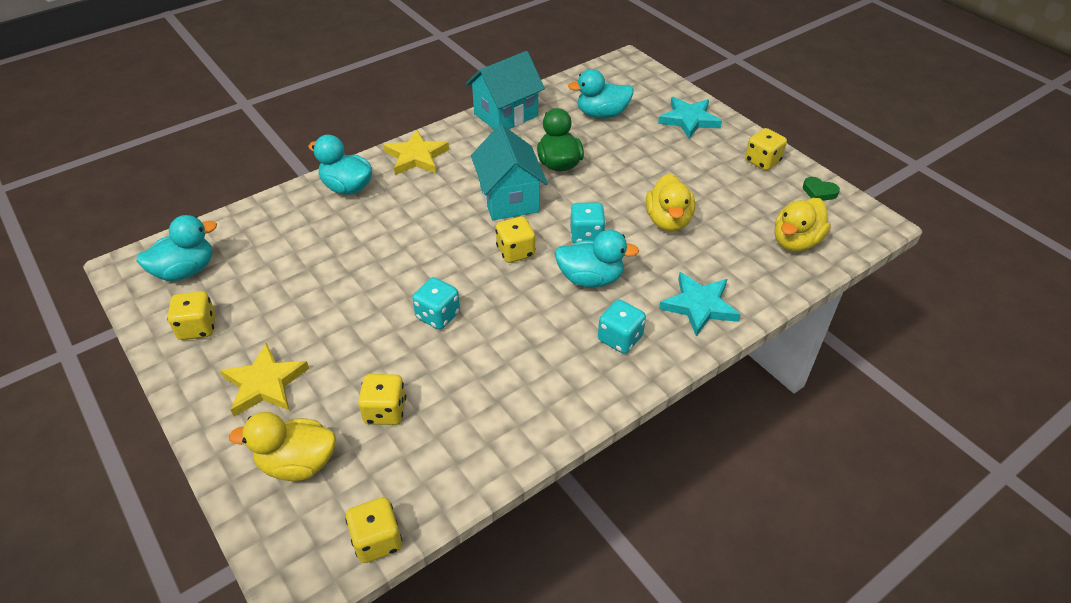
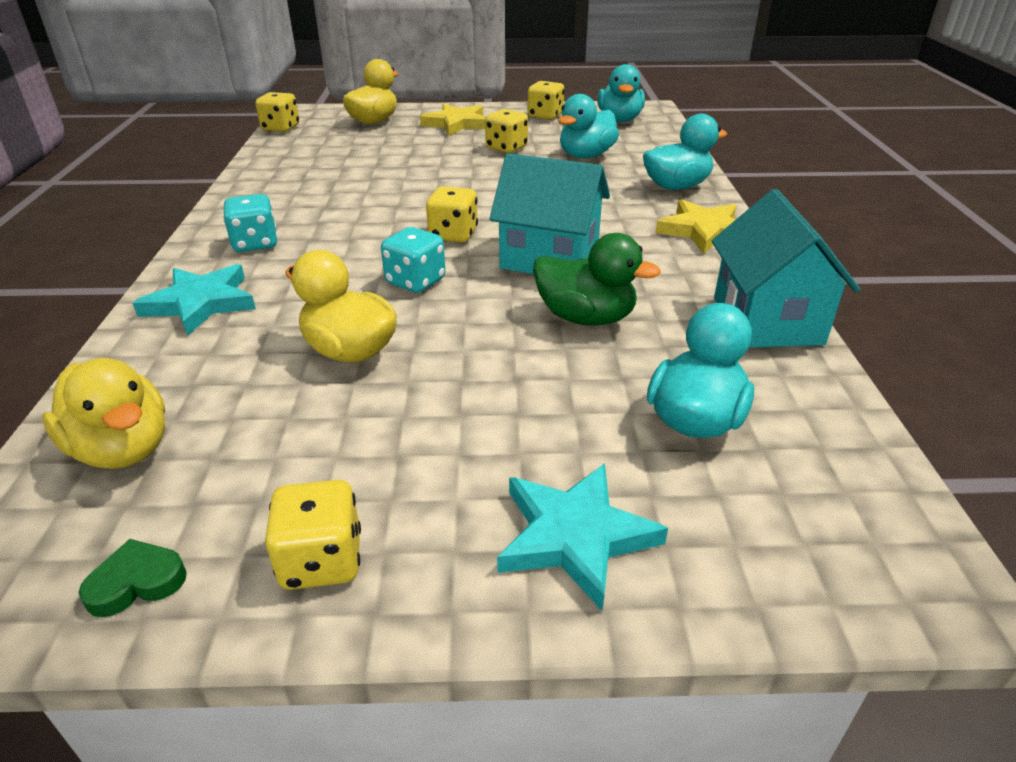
camera: 125 degrees right, 10 degrees down
(385, 411) = (366, 147): yellow dice -> yellow dice (506, 148)
(438, 315) = (427, 182): turquoise dice -> none
(590, 278) = (350, 259): turquoise duck -> turquoise duck (586, 156)
(795, 242) = (123, 449): yellow duck -> yellow duck turned 150 degrees clockwise

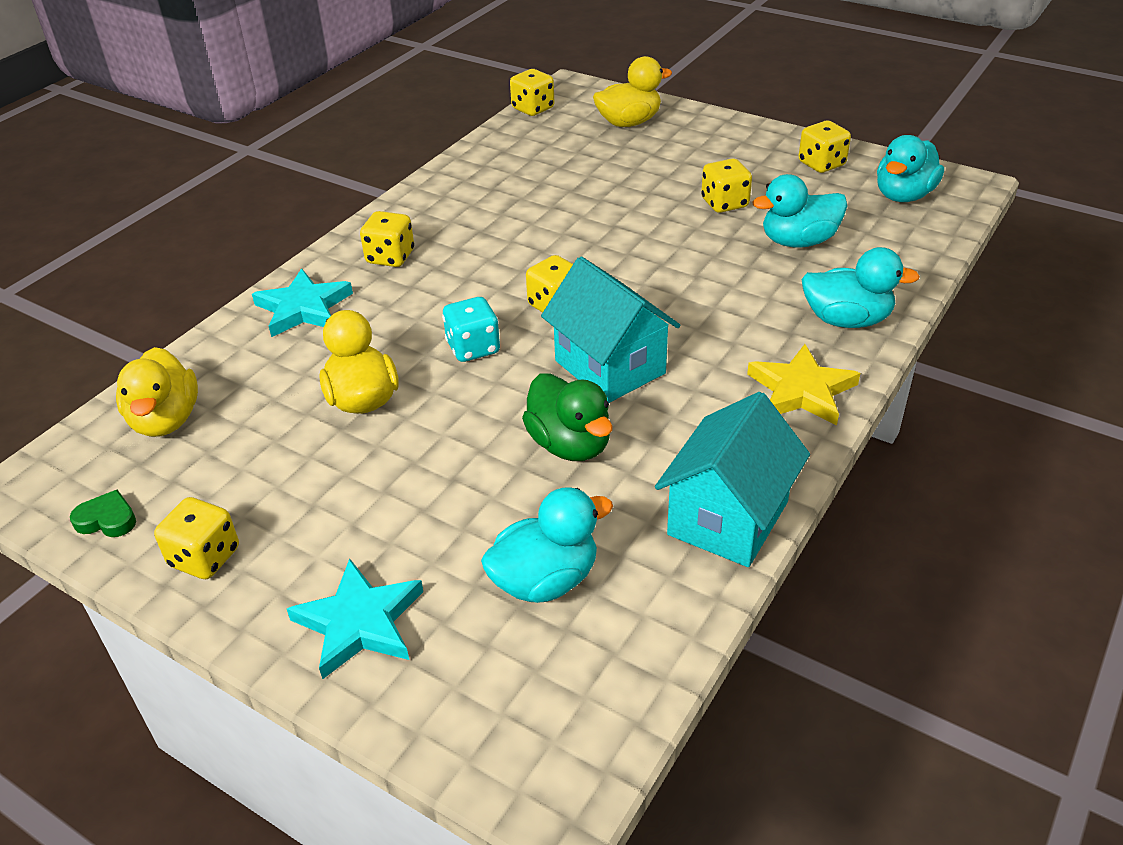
camera: 35 degrees right, 5 degrees up
(255, 244) = (390, 257): turquoise dice -> yellow dice
(456, 124) = (710, 150): yellow star -> none

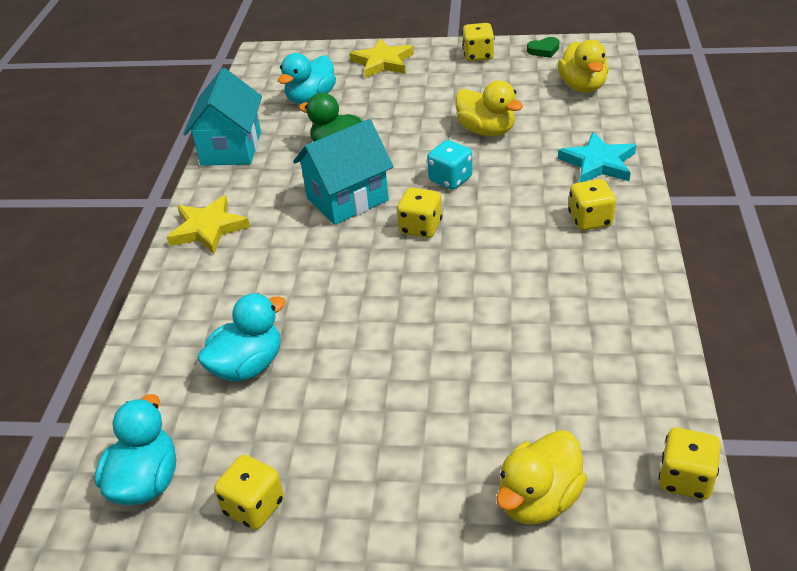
camera: 155 degrees right, 0 degrees up
(166, 420) = (582, 86): yellow duck -> yellow duck turned 150 degrees counterclockwise
(359, 622) = (383, 62): turquoise star -> yellow star
(610, 367) = (347, 199): turquoise house -> turquoise house turned 60 degrees counterclockwise
(724, 203) = (341, 391): yellow dice -> none
(846, 320) = (186, 295): turquoise duck -> none

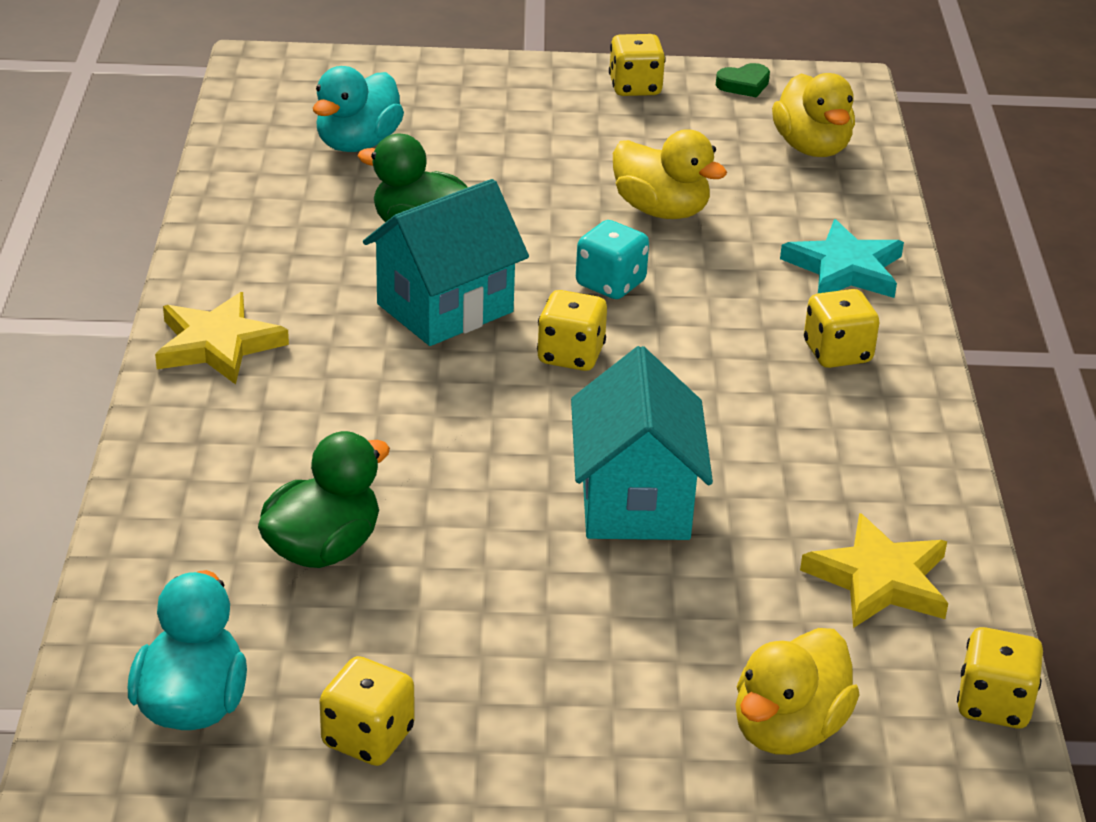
camera: 10 degrees left, 5 degrees down
(231, 148) = (233, 219): turquoise house -> turquoise house (635, 502)
(248, 366) = (323, 549): turquoise duck -> green duck
(383, 62) = (473, 89): yellow star -> yellow star (879, 580)

